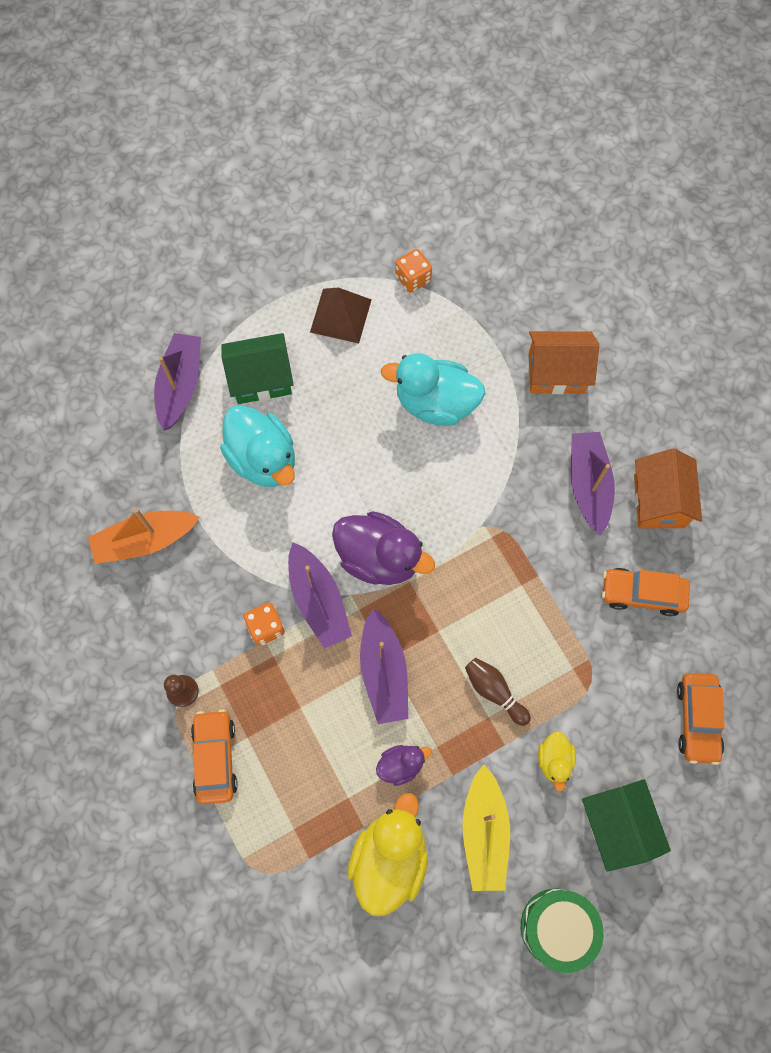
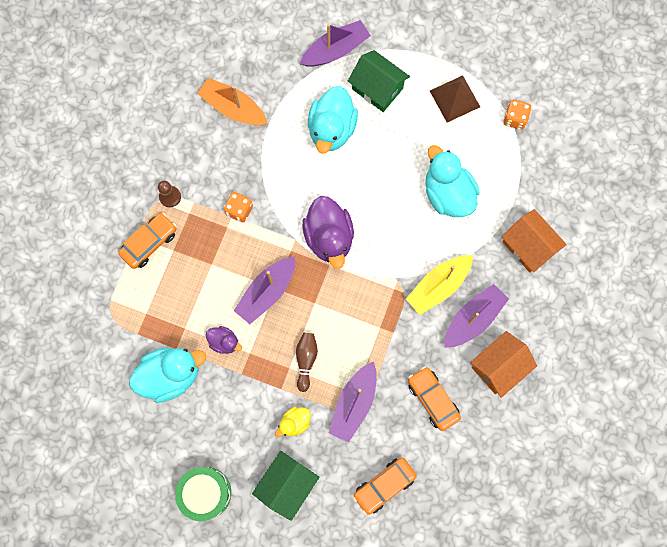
camera: 50 degrees right, 5 degrees up
(318, 600) = (277, 225): purple boat -> purple boat (354, 403)
(389, 858) = (171, 375): yellow duck -> turquoise duck
(484, 832) = (224, 415): yellow boat -> yellow boat (438, 286)

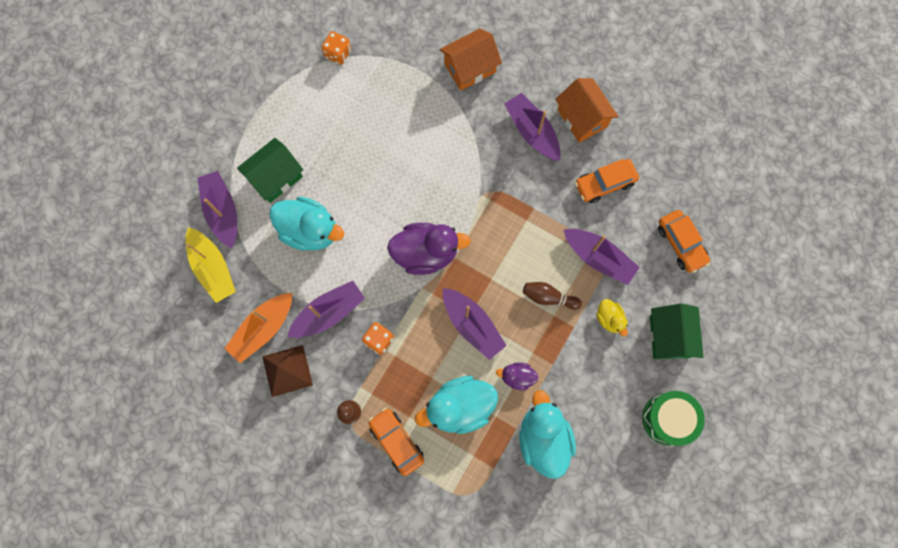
camera: 80 degrees left, 0 degrees up
(224, 342) = (517, 377): purple duck -> purple duck turned 120 degrees counterclockwise
(257, 161) = (328, 313): none -> purple boat
(287, 484) = (669, 336): green house -> green house turned 45 degrees clockwise
(438, 286) = (494, 157): yellow boat -> yellow boat (213, 268)
(447, 194) = (402, 131): turquoise duck -> turquoise duck (459, 407)
(454, 98) = (304, 105): brown pyramid -> brown pyramid (287, 370)

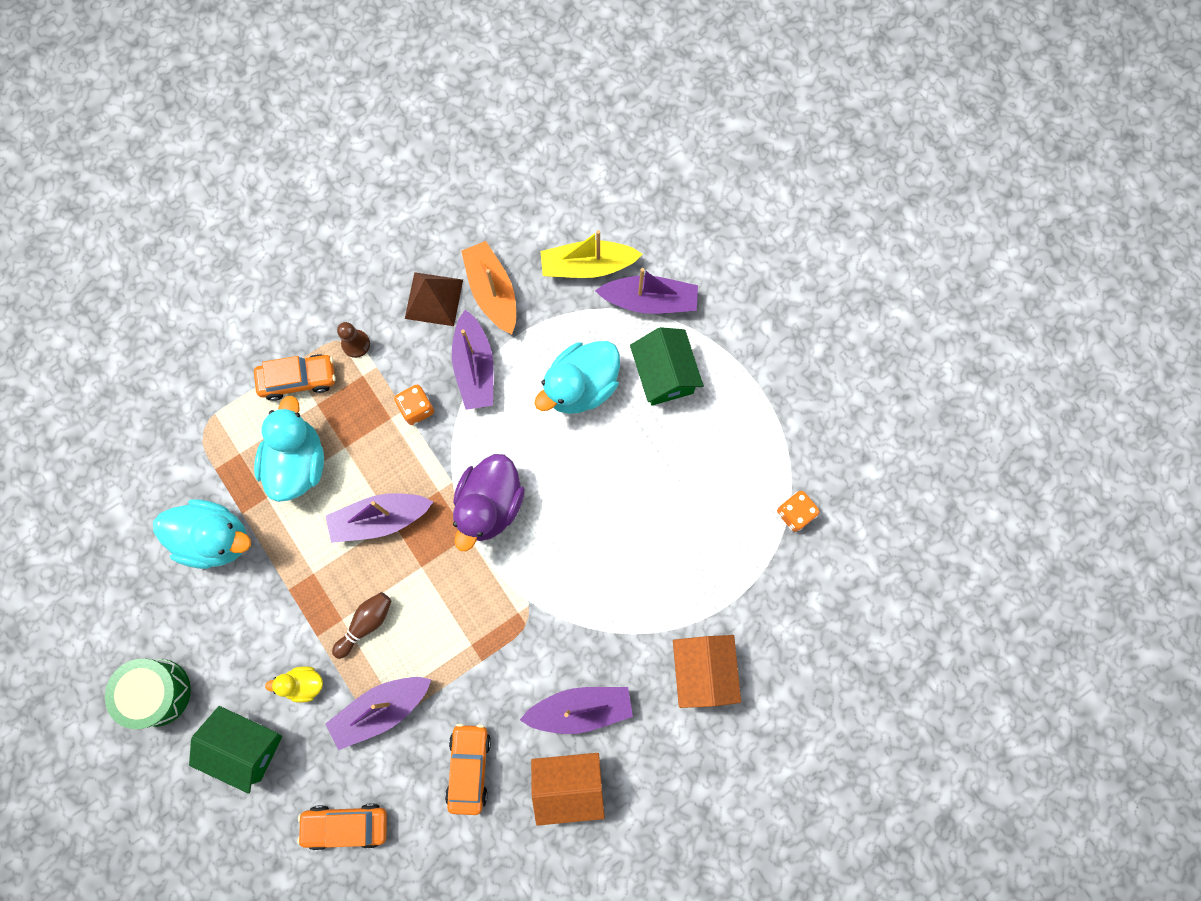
camera: 115 degrees right, 0 degrees up
(517, 377) = (296, 542): purple duck -> none

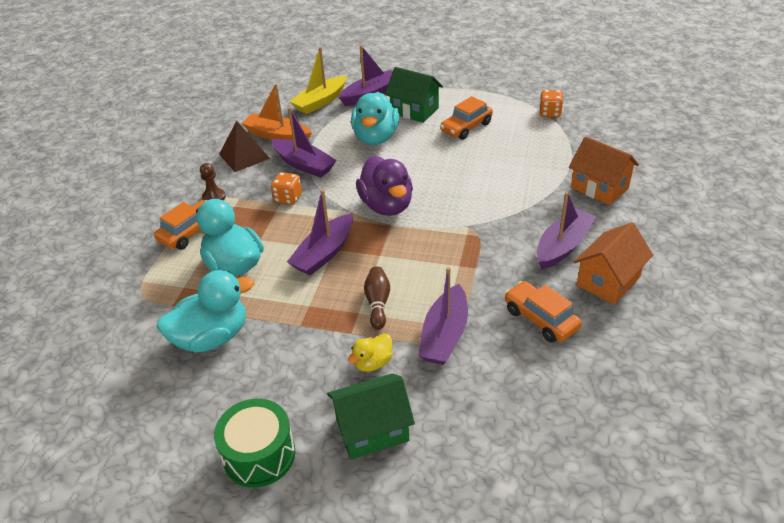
camera: 40 degrees left, 35 degrees down
(346, 825) = (505, 413): orange car -> orange car (466, 127)

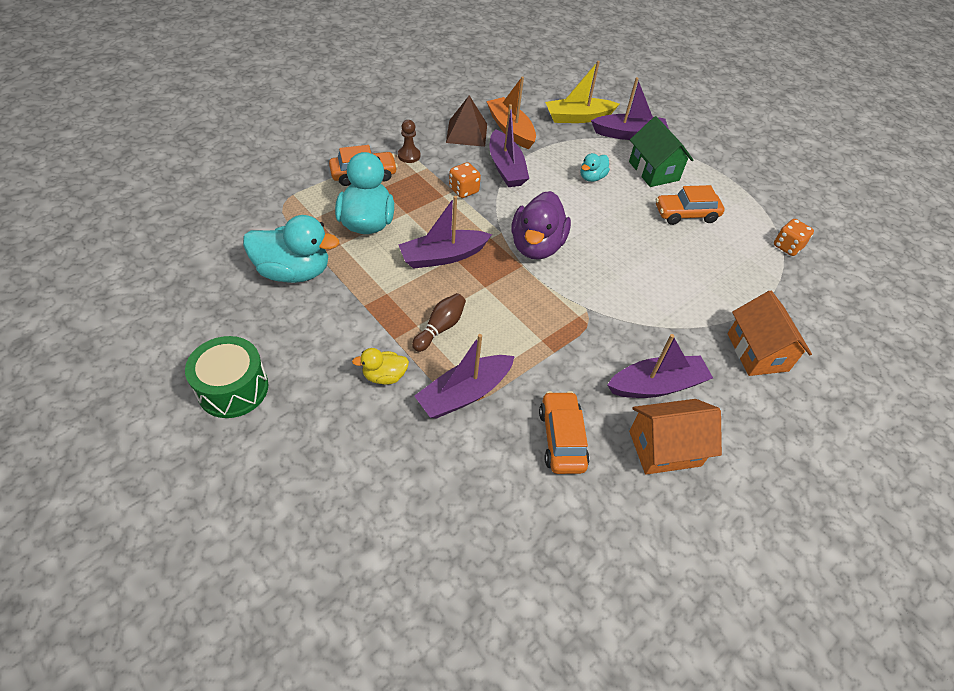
camera: 30 degrees right, 10 degrees up
(372, 430) = (327, 431): green house -> none
(376, 138) = (592, 177): turquoise duck -> turquoise duck, size x0.51

